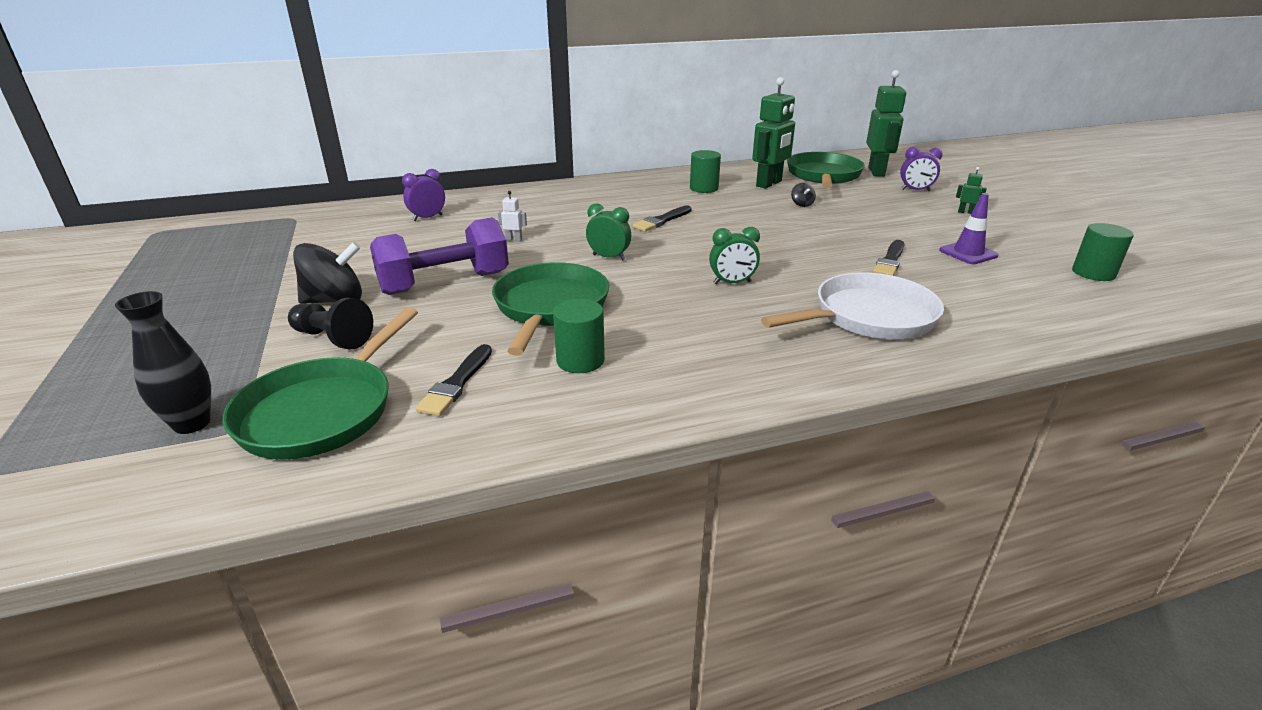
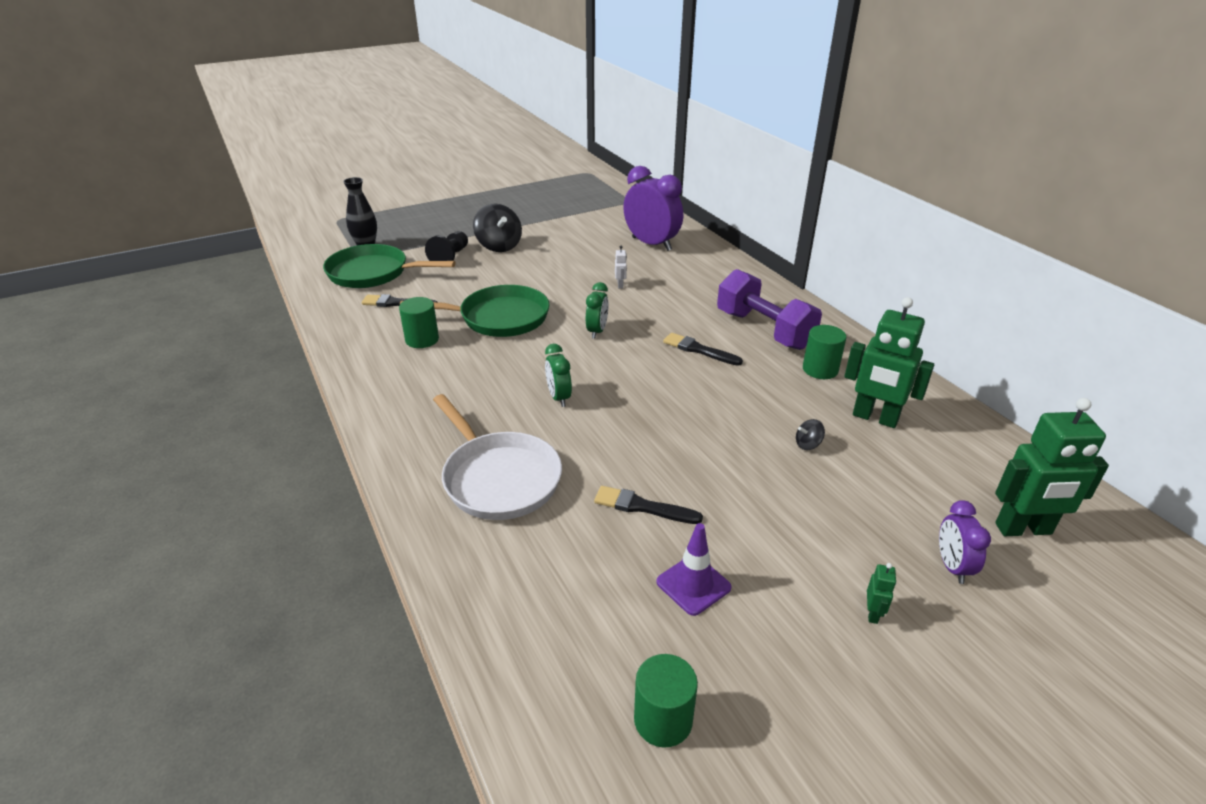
camera: 80 degrees right, 5 degrees up
(427, 218) = (651, 244): purple clock -> purple clock, size x1.88
(445, 283) = (531, 274): purple dumbbell -> purple dumbbell (764, 330)
(823, 176) = (952, 468): green pan -> none

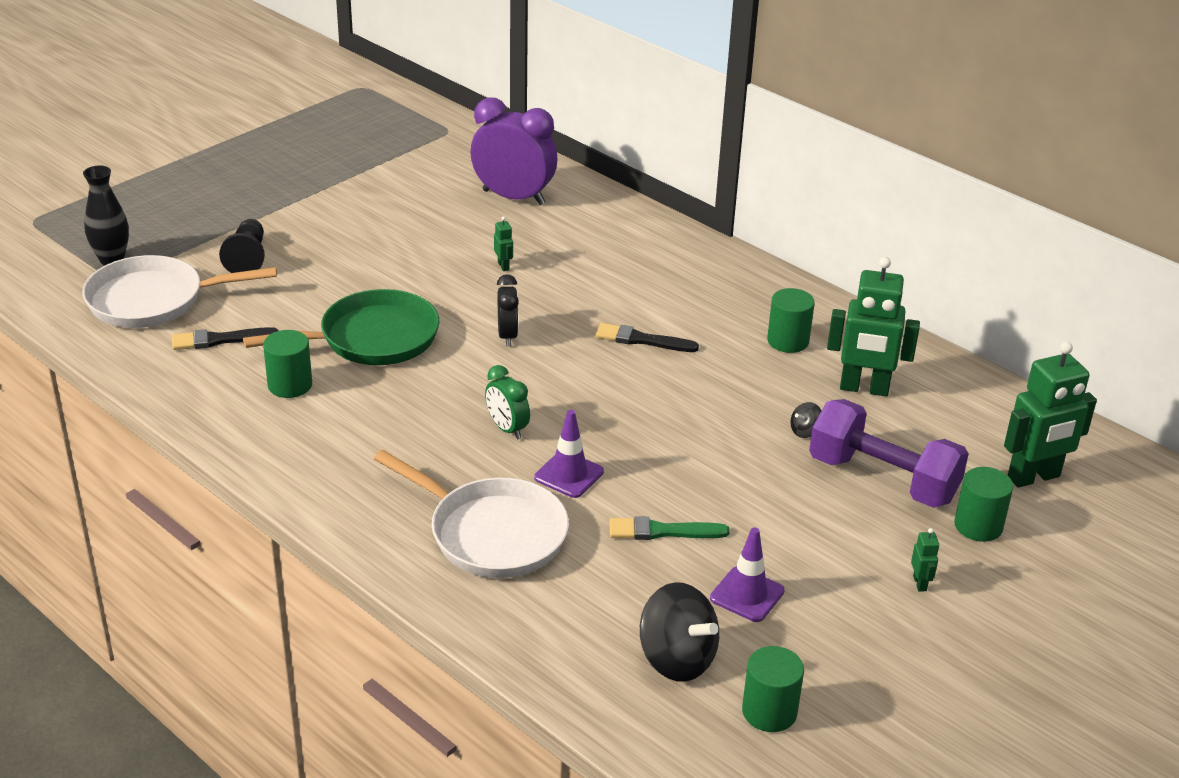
camera: 20 degrees left, 0 degrees up
(373, 273) = (153, 300): green pan -> white pan
(499, 246) = (306, 231): black spinning top -> black spinning top (677, 659)
(588, 442) = (569, 475): none -> purple traffic cone
(597, 331) = (507, 336): green clock -> black clock
(620, 285) = (503, 266): white robot -> green robot
(643, 507) = (662, 531): black brush -> green brush
(764, 330) = (706, 300): purple dumbbell -> purple dumbbell (883, 479)
(952, 566) = (978, 526): purple clock -> green cylinder

